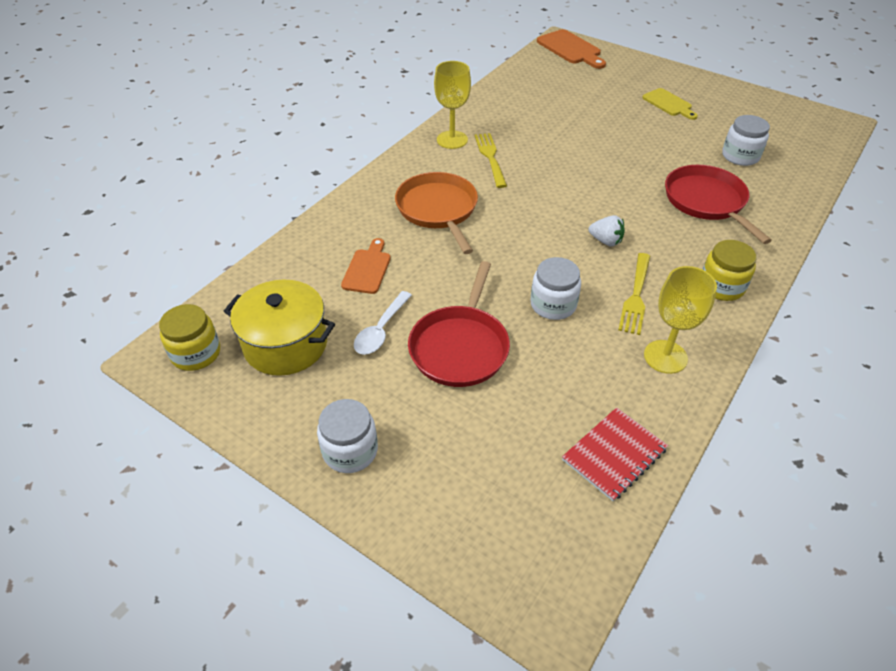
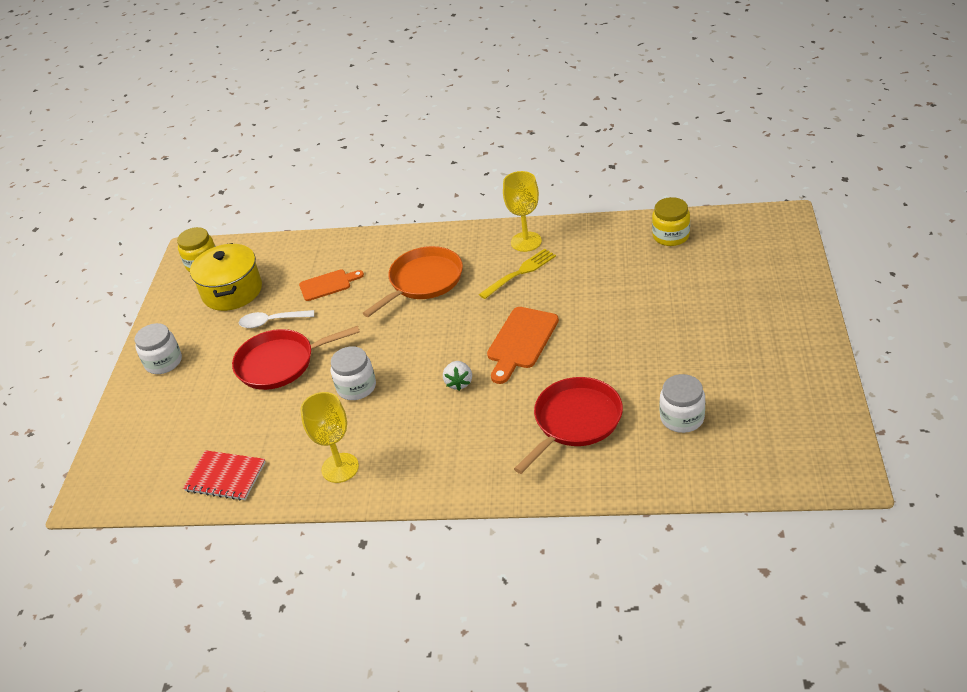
camera: 65 degrees right, 5 degrees down
(571, 49) = (771, 231): orange cutting board -> orange cutting board (521, 341)
(635, 295) = (401, 426): yellow fork -> none
(669, 104) = (734, 335): yellow cutting board -> none
(721, 286) = (452, 471): yellow jar -> yellow jar (671, 236)

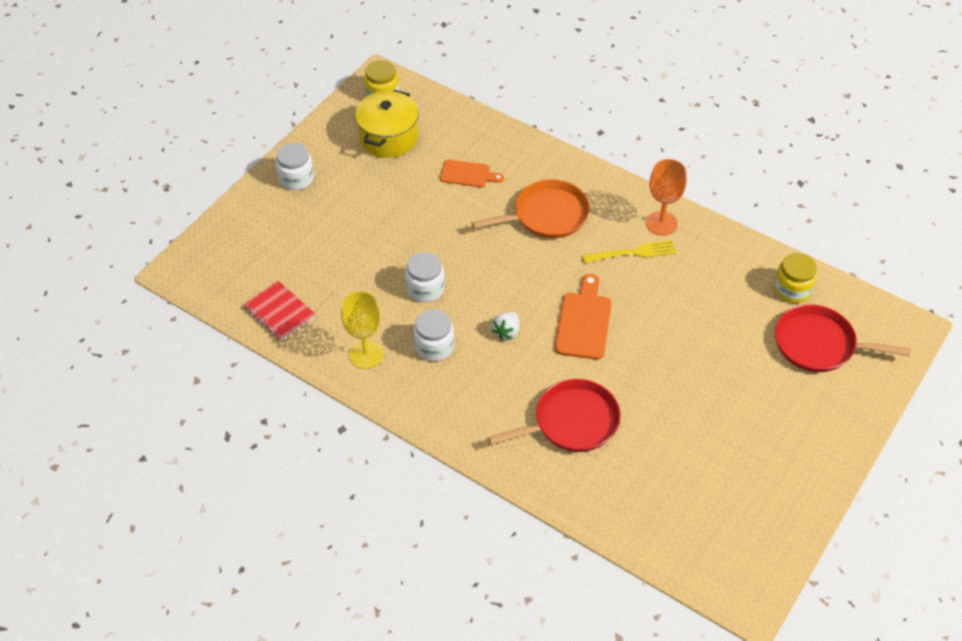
camera: 25 degrees right, 10 degrees up
(272, 322) = (401, 186): white spoon -> none
(280, 363) = (382, 231): red pan -> red pan (818, 344)
(521, 341) = (584, 322): orange cutting board -> orange cutting board turned 135 degrees clockwise
(526, 242) = (661, 223): yellow goblet -> orange goblet
(682, 418) = (659, 470): white jar -> white jar (434, 346)

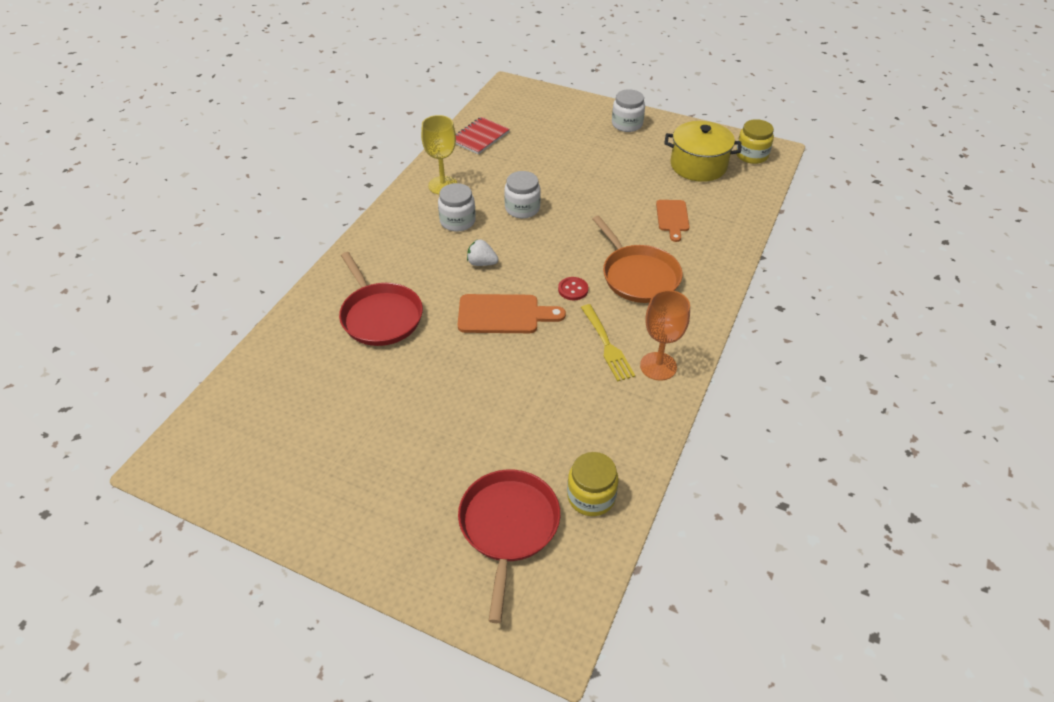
camera: 80 degrees right, 5 degrees down
(558, 265) = (573, 289): none -> red button

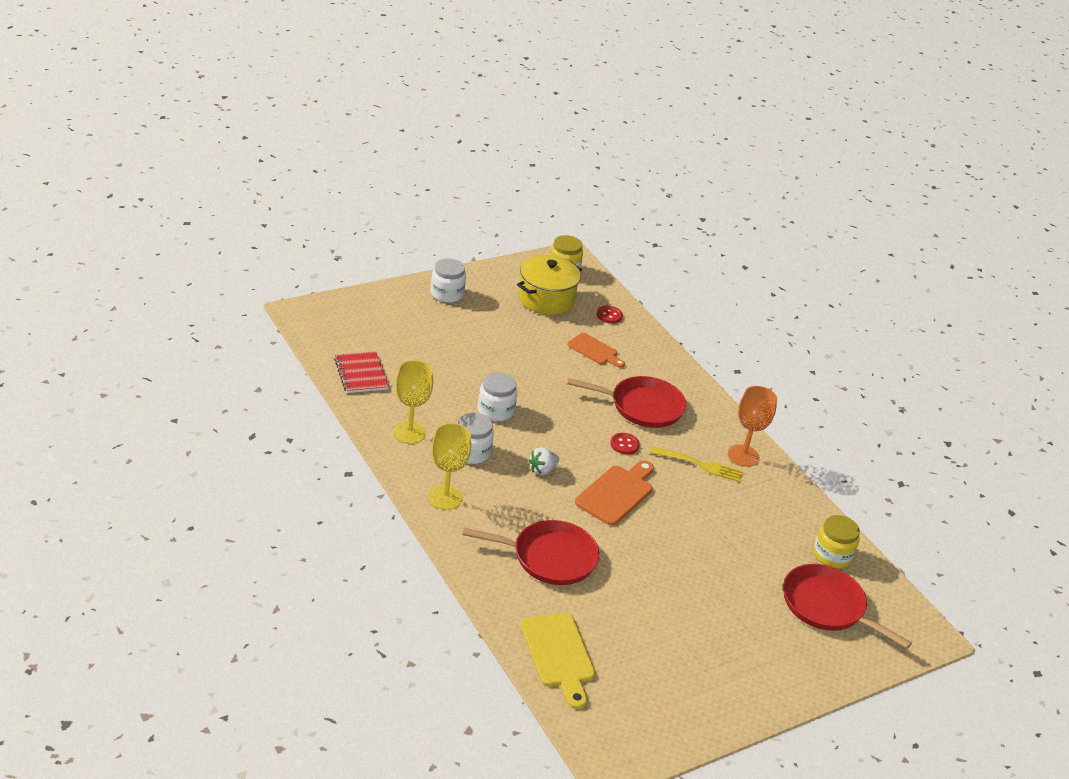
camera: 60 degrees left, 10 degrees down
(268, 375) = (559, 655): none -> yellow cutting board
(390, 234) = (445, 497): none -> yellow goblet
(638, 276) = (642, 406): orange pan -> red pan
(731, 203) = (609, 315): none -> red button

